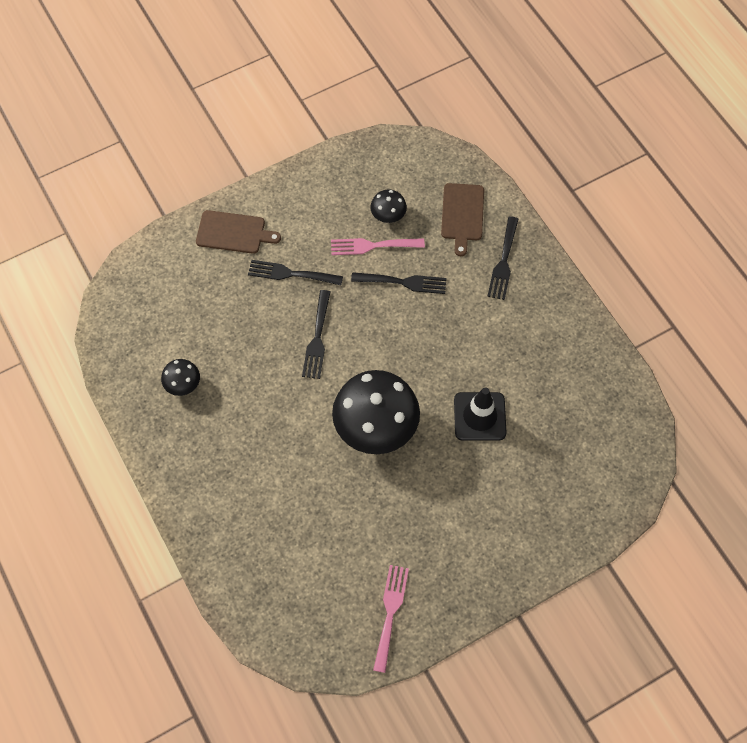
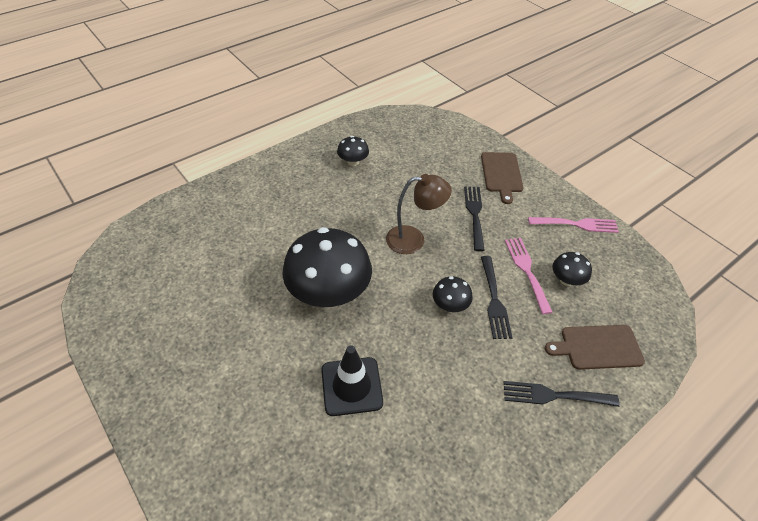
camera: 80 degrees right, 15 degrees down
(317, 338) = (414, 239): black fork -> brown lamp
(390, 612) = (135, 323): pink fork -> pink fork (577, 224)
(404, 321) = (450, 305): none -> black mushroom

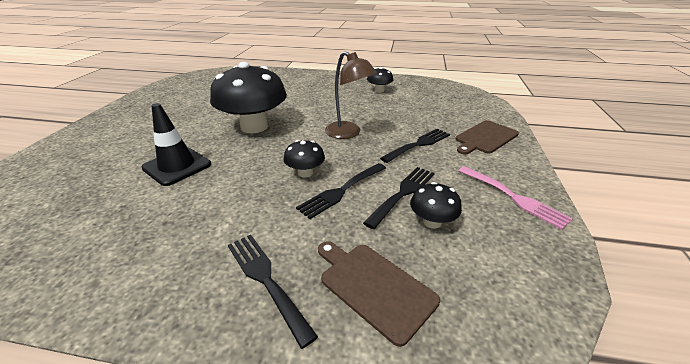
camera: 50 degrees right, 15 degrees down
(526, 271) = (403, 193): pink fork -> black fork

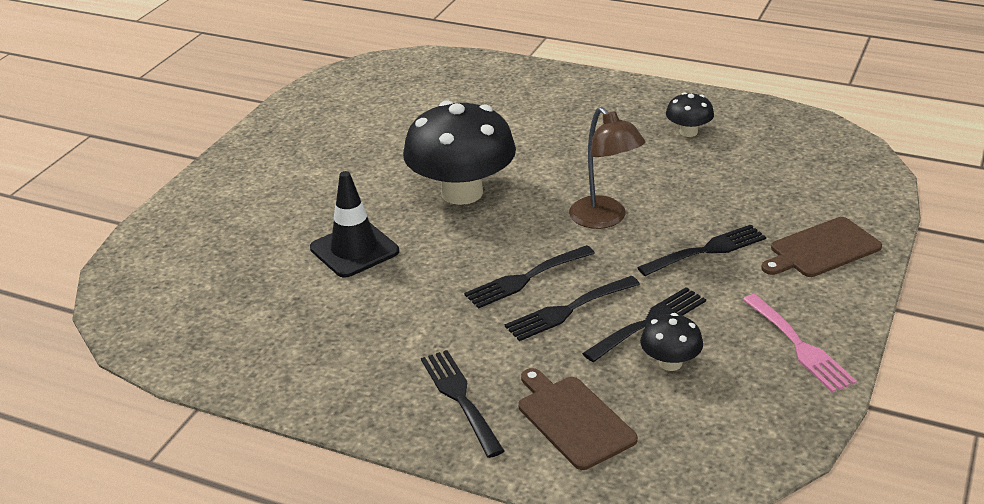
camera: 15 degrees right, 0 degrees up
(305, 173) = (525, 279): black mushroom -> black fork

